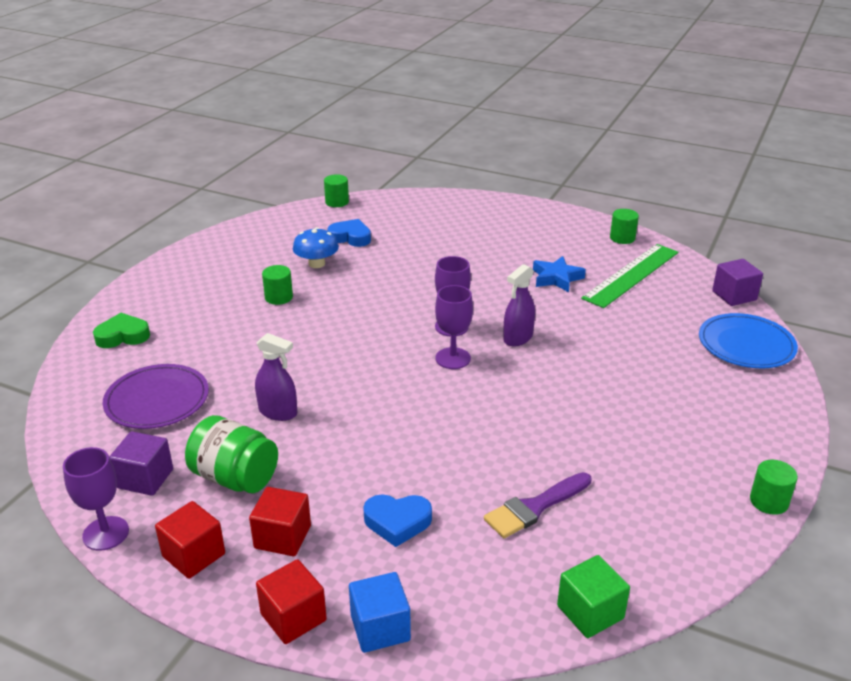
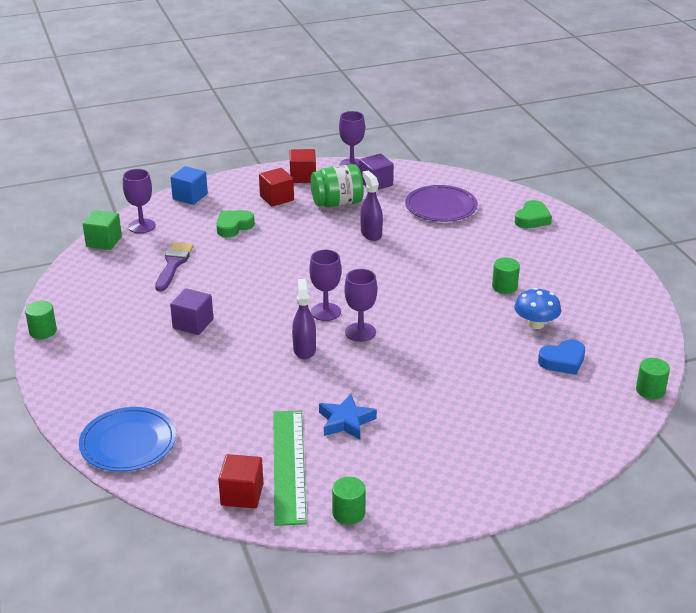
camera: 135 degrees right, 0 degrees up
(278, 412) = (371, 234): purple spray bottle -> purple spray bottle turned 90 degrees clockwise
(293, 617) = (230, 183): red cube -> red cube (242, 494)
(397, 522) = (233, 226): blue heart -> green heart
(510, 609) = (142, 226): none -> purple goblet
(734, 296) = (175, 496): purple cube -> purple cube (193, 324)

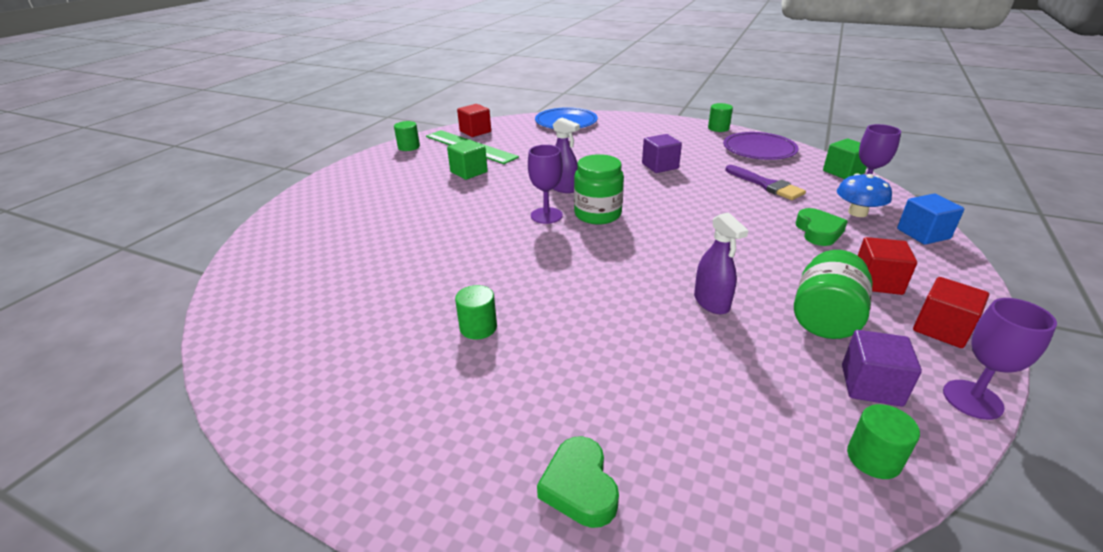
camera: 135 degrees right, 0 degrees up
(325, 312) = (597, 214): purple goblet -> green jar
(346, 421) = (469, 172): blue star -> green cube
(371, 234) = (711, 302): purple spray bottle -> purple spray bottle turned 45 degrees clockwise
(441, 207) = (728, 405): purple plate -> purple plate (759, 149)
(536, 324) = (398, 304): blue mushroom -> blue mushroom (857, 212)
(563, 361) = (337, 283): blue heart -> none
(650, 390) = (221, 301): green cylinder -> green cylinder (873, 458)

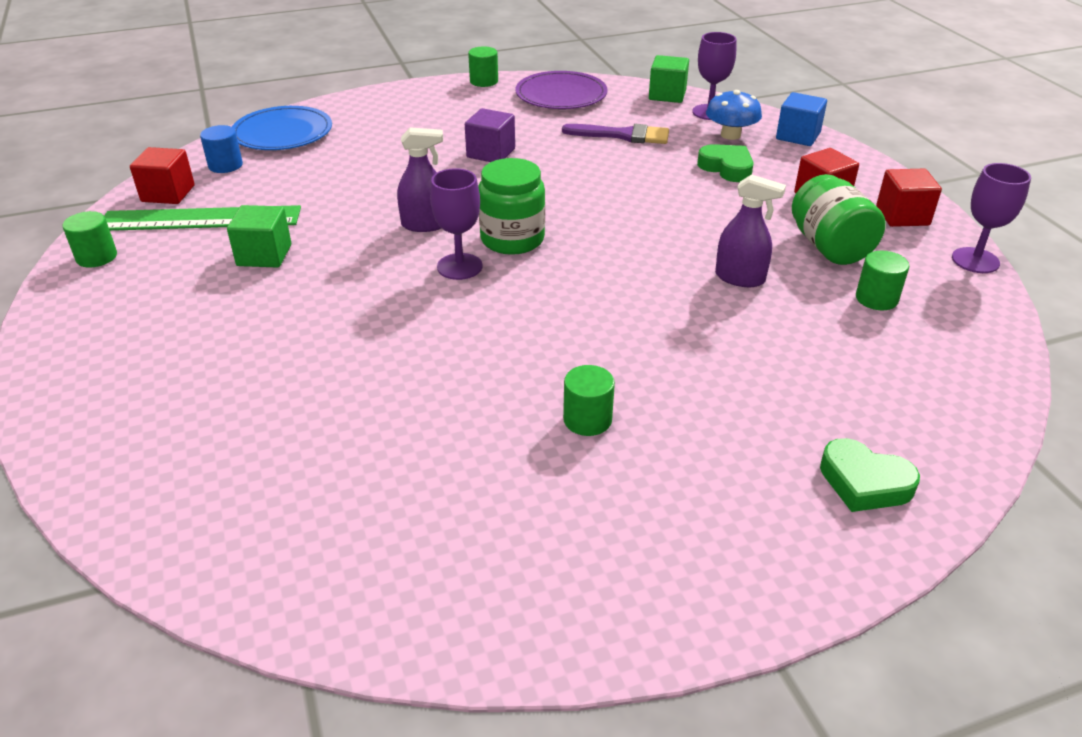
camera: 45 degrees left, 5 degrees up
(517, 128) = (225, 165): none -> blue cylinder
(871, 385) = (918, 284): purple cube -> none
(873, 458) = (980, 336): green cylinder -> green cylinder (876, 298)

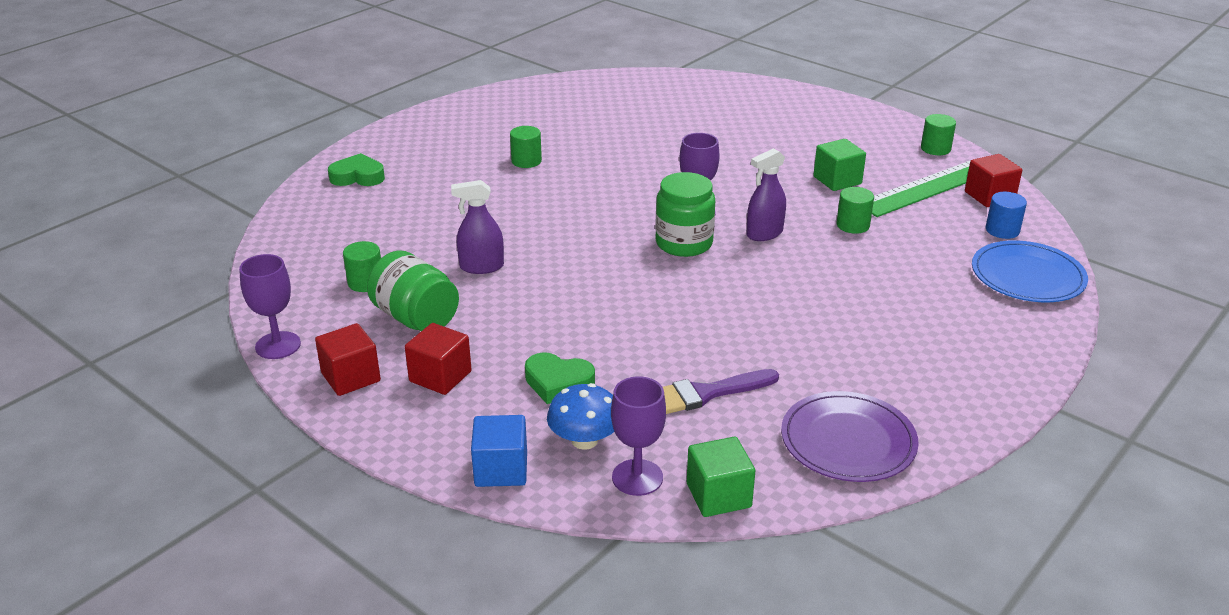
camera: 150 degrees right, 5 degrees down
(484, 81) = (969, 431): green cylinder -> green cylinder (853, 225)
(491, 153) = (808, 320): purple cube -> none

